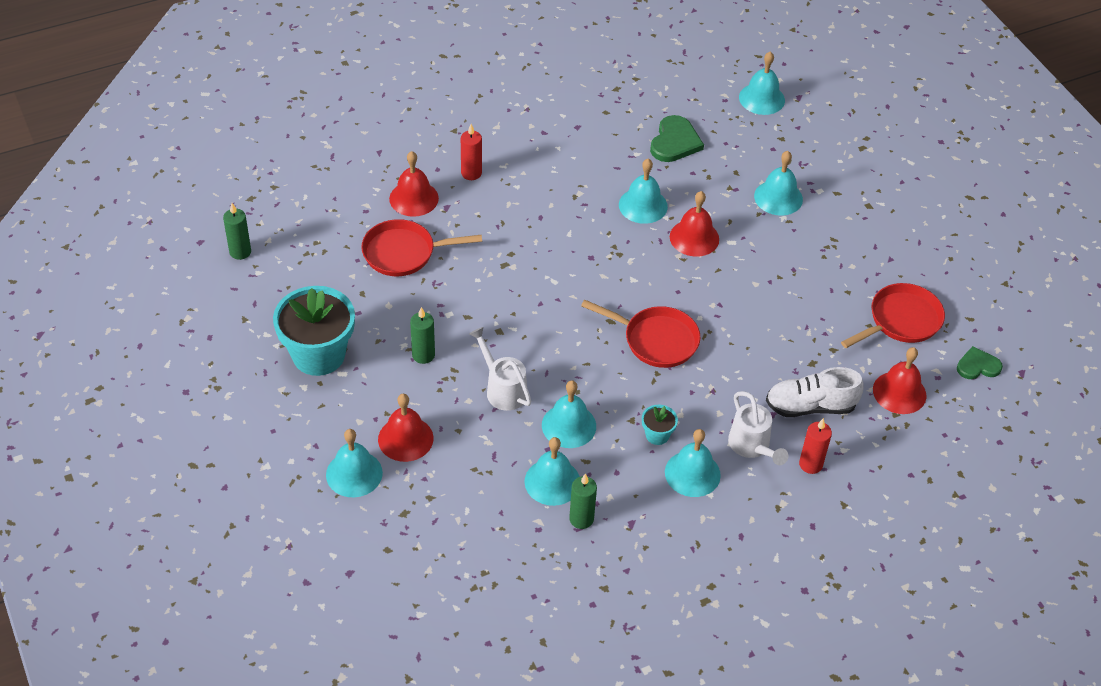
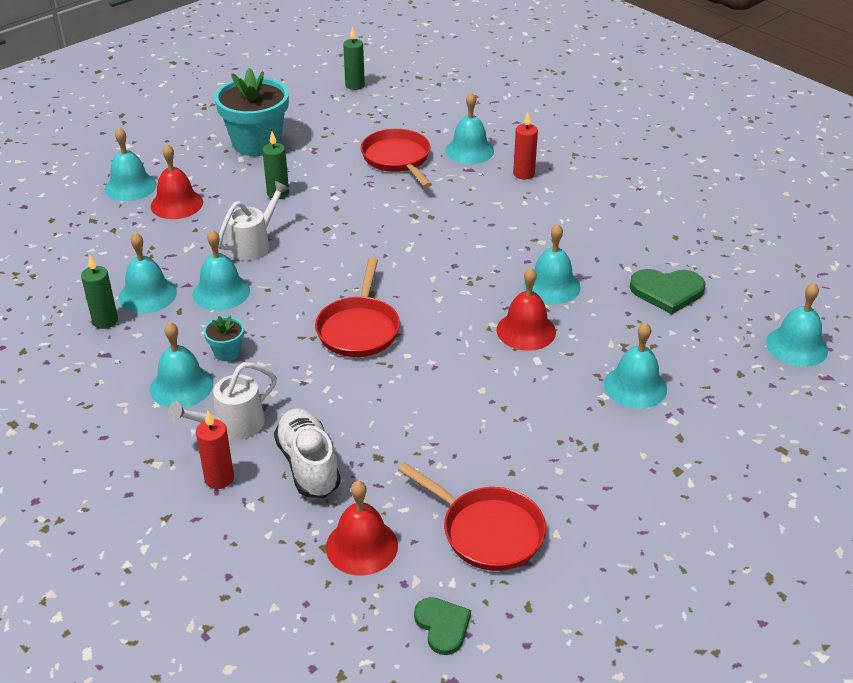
camera: 75 degrees right, 10 degrees down
(414, 198) = (469, 150): red bell -> turquoise bell

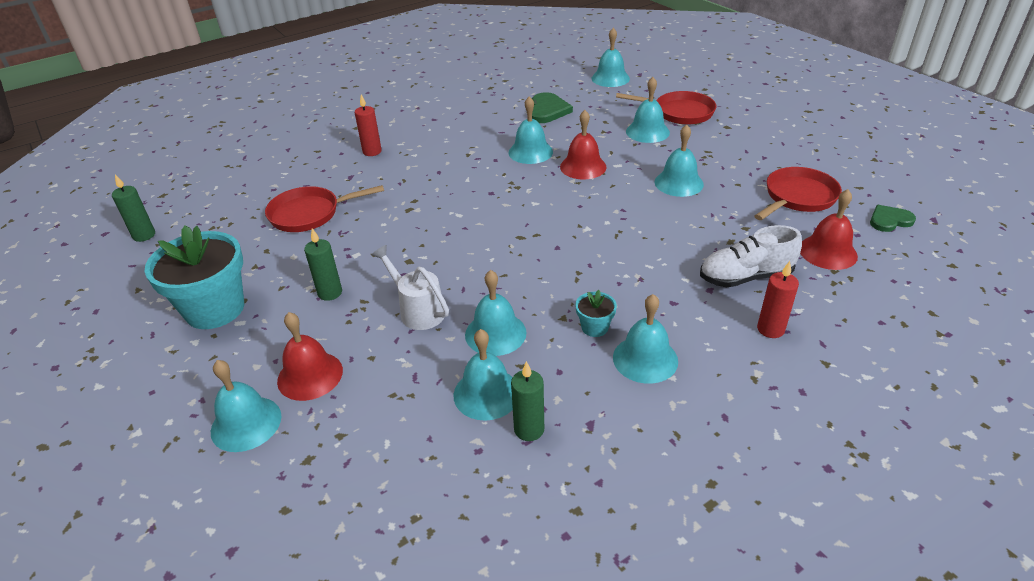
camera: 80 degrees left, 0 degrees up
(232, 425) = (700, 322): white watering can -> none
(359, 329) = (570, 245): red pan -> red pan (679, 112)
(469, 150) = (319, 175): turquoise bell -> turquoise bell (678, 183)

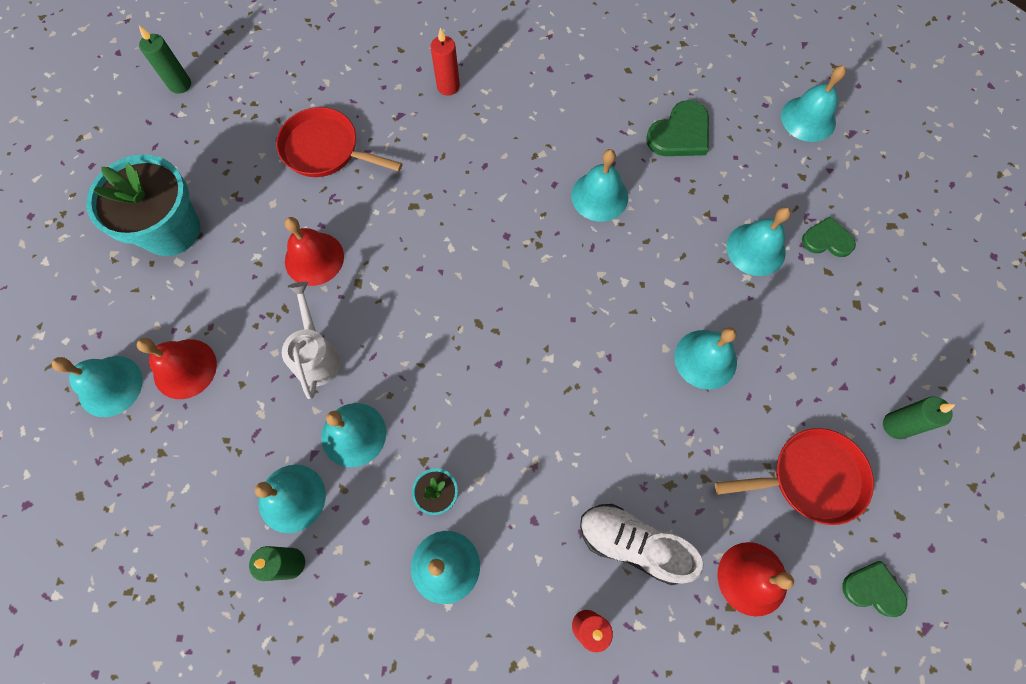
camera: 35 degrees right, 30 degrees up
(330, 293) = (266, 277): green candle -> green candle (896, 425)
(583, 167) = (631, 259): red bell -> red bell (314, 258)
(679, 112) = (827, 240): red pan -> green heart

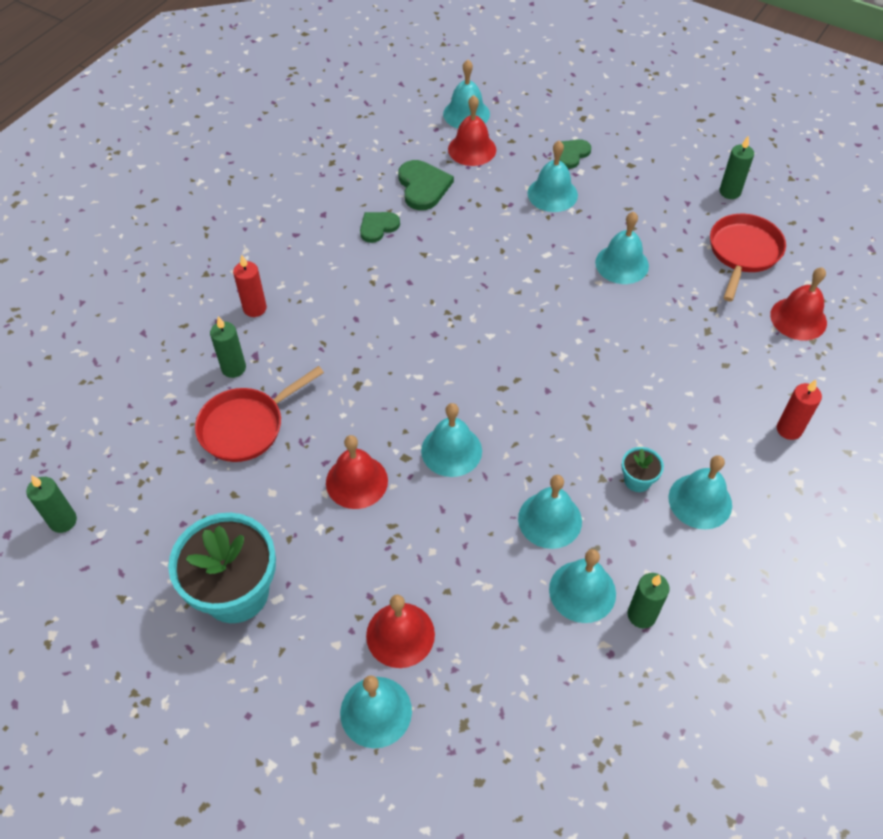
camera: 60 degrees left, 15 degrees down
(316, 355) = (456, 518): white watering can -> none
(377, 108) = (233, 368): none -> green candle
(599, 196) = (442, 259): turquoise bell -> turquoise bell (451, 450)
(633, 544) = (741, 373): white shoe -> none
(762, 148) = (472, 149): none -> red bell
(873, 589) = (835, 260): green heart -> green heart (378, 227)

